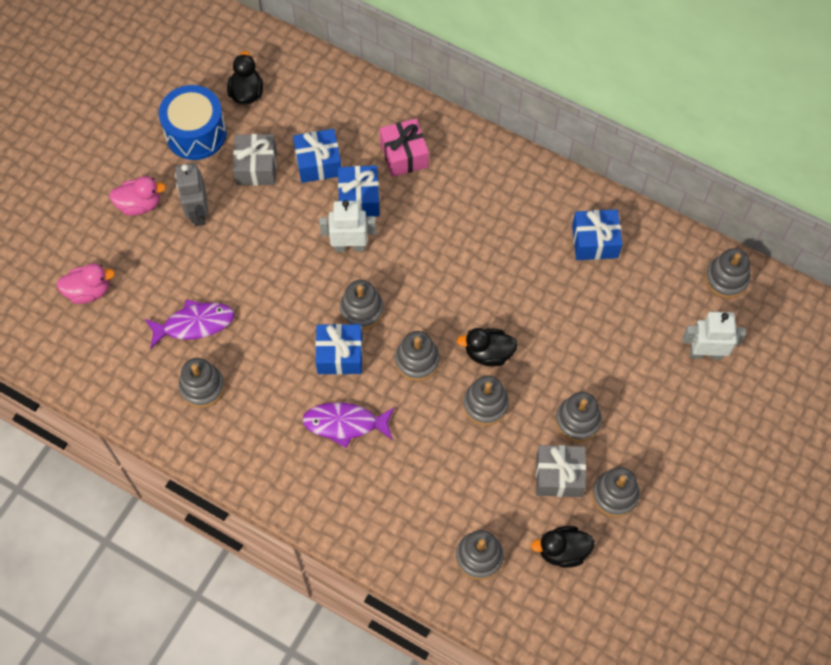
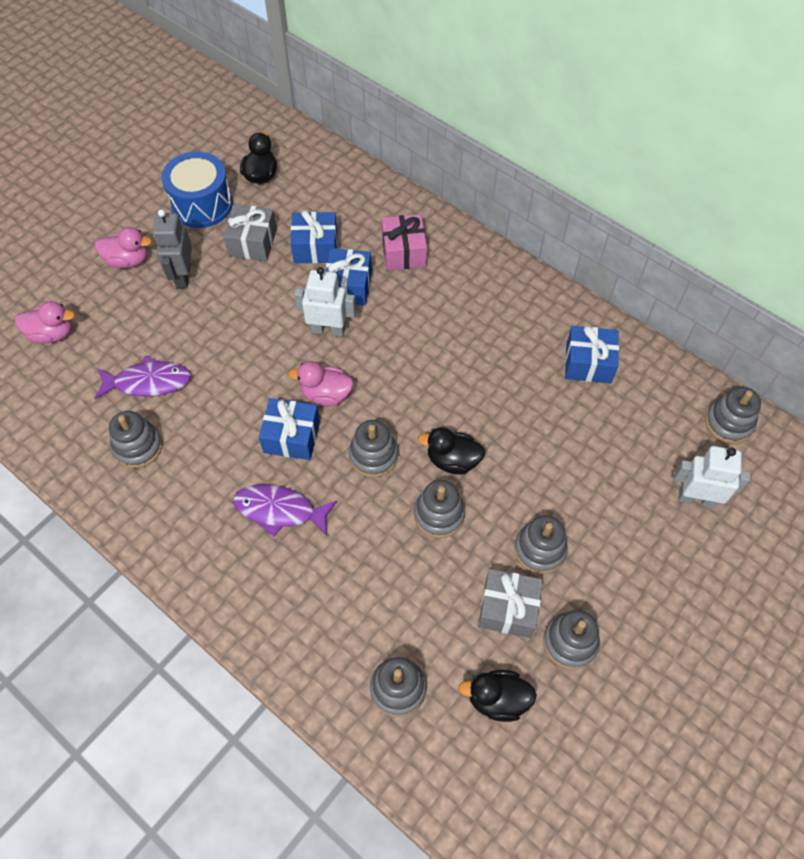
camera: 10 degrees right, 5 degrees down
(361, 310) = (326, 394): grey stacking toy -> pink duck

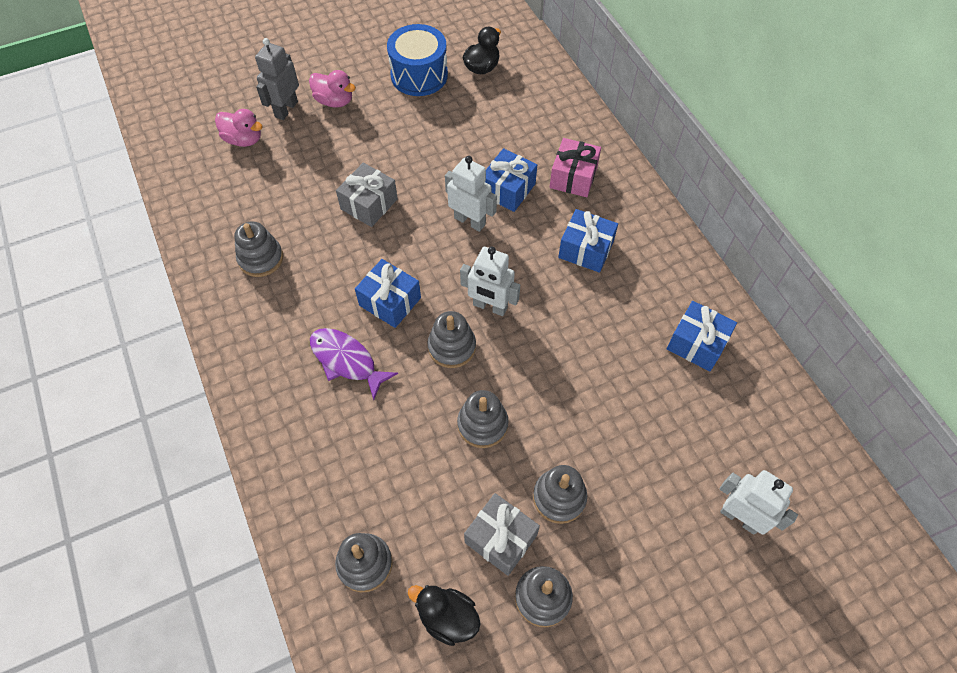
camera: 25 degrees right, 0 degrees up
(148, 382) = (297, 208): purple fish -> none
(183, 276) = (372, 130): grey robot -> grey robot (286, 109)
(252, 242) = (444, 122): grey gift -> grey gift (369, 204)
(315, 247) = (496, 145): blue gift -> blue gift (586, 249)
(326, 394) = (438, 276): pink duck -> none
(389, 404) = (490, 306): none -> white robot
(452, 460) = (520, 381): black duck -> none
(728, 423) = (812, 458): grey stacking toy -> none

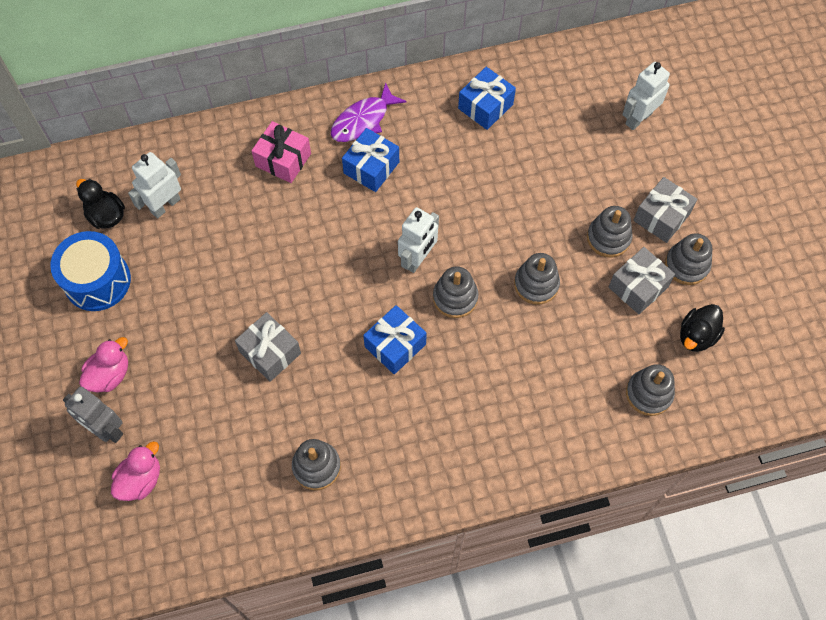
camera: 80 degrees left, 5 degrees up
(346, 360) = (454, 391): purple fish -> purple fish (363, 120)
(470, 221) = (315, 260): white robot -> white robot (165, 205)
(508, 189) = (284, 220): blue gift -> none
(604, 559) = (661, 217): none -> grey gift

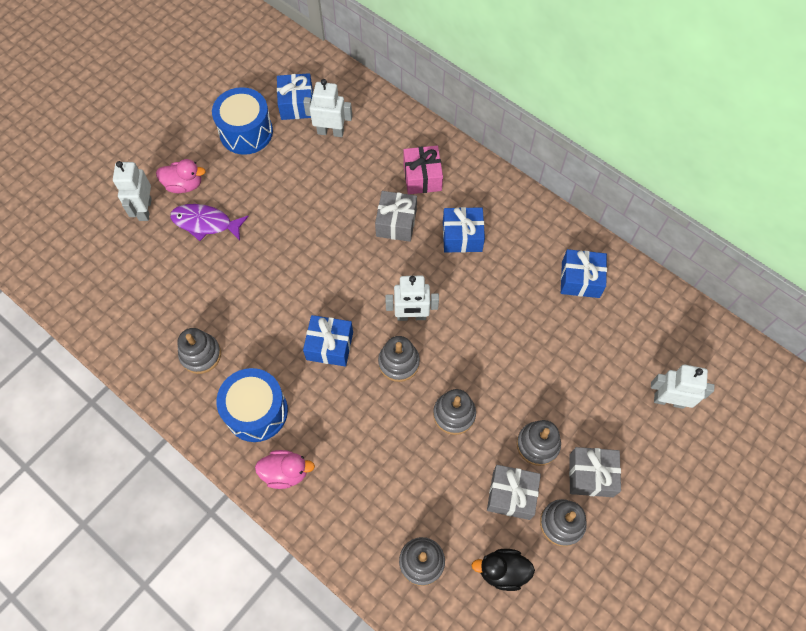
camera: 55 degrees right, 0 degrees up
(106, 215) = (297, 104): black duck -> blue gift
(106, 429) = (145, 209): grey robot -> white robot
(141, 480) = (122, 253): pink duck -> pink duck (285, 472)
(270, 352) = (266, 268): grey gift -> grey gift (396, 223)
(363, 120) = (497, 205): purple fish -> purple fish (205, 223)
(413, 449) = (256, 411): none -> blue drum

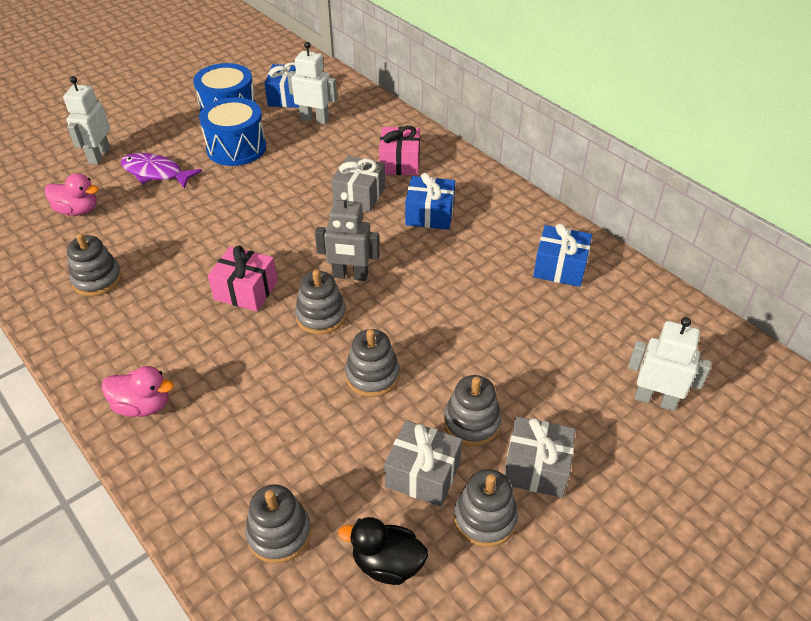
camera: 10 degrees right, 20 degrees down
(184, 185) = (148, 142): pink duck -> pink duck (78, 210)
(256, 411) = (135, 340): blue drum -> blue drum (236, 148)
(329, 346) = (246, 290): blue gift -> pink gift
(411, 316) = (350, 276): white robot -> grey robot

